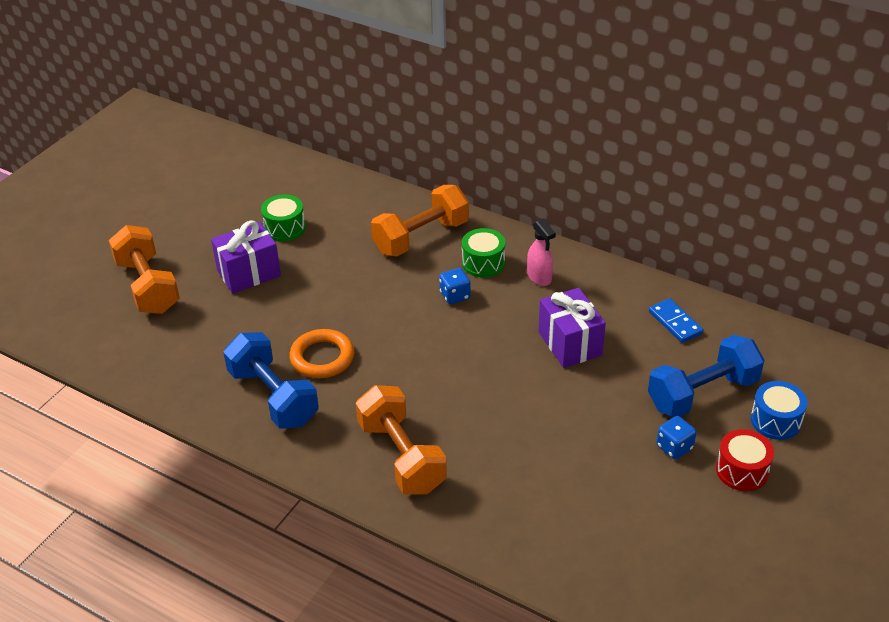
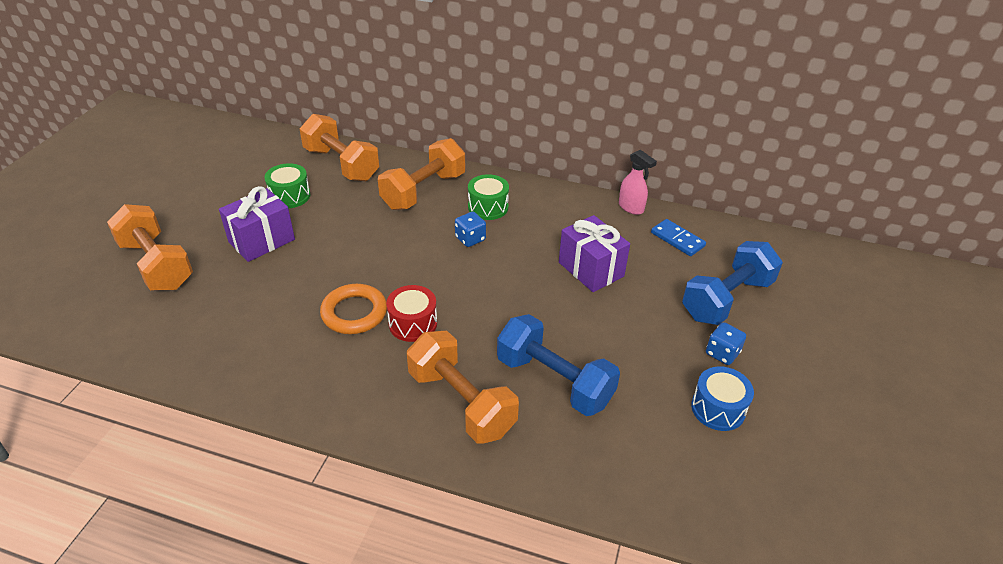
camera: 15 degrees left, 0 degrees up
(273, 397) = (311, 359): blue dumbbell -> blue dumbbell (554, 381)
(343, 198) = (341, 164): none -> orange dumbbell
(539, 277) = (543, 214): pink spray bottle -> pink spray bottle (631, 208)
(742, 470) = (792, 366): red drum -> red drum (413, 324)
(775, 420) = (800, 315): blue drum -> blue drum (718, 409)

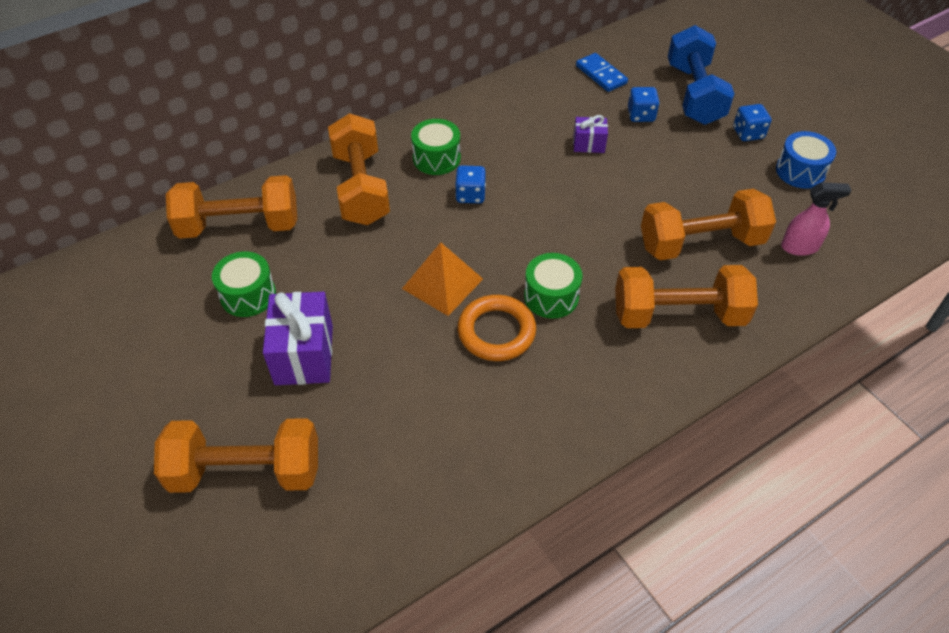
camera: 50 degrees left, 10 degrees up
(374, 267) = (442, 283): none -> orange pyramid
(413, 324) = (551, 296): red drum -> green drum
(554, 381) = (700, 243): blue dumbbell -> orange dumbbell
(591, 269) = (588, 144): purple gift -> purple gift, size x0.54
(631, 208) = (534, 74): pink spray bottle -> pink spray bottle (800, 247)
(660, 281) = (641, 115): none -> blue dice
(677, 239) = (601, 74): blue domino -> blue domino turned 60 degrees clockwise

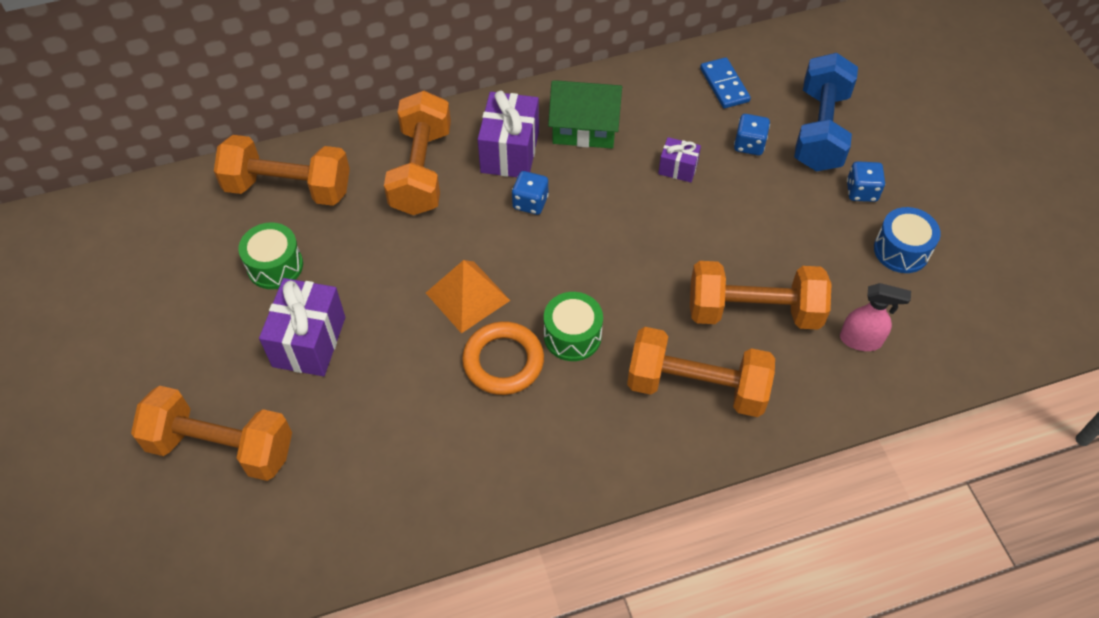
camera: 15 degrees right, 5 degrees up
(436, 158) = (510, 152): green drum -> purple gift
(495, 128) = (584, 128): none -> green house

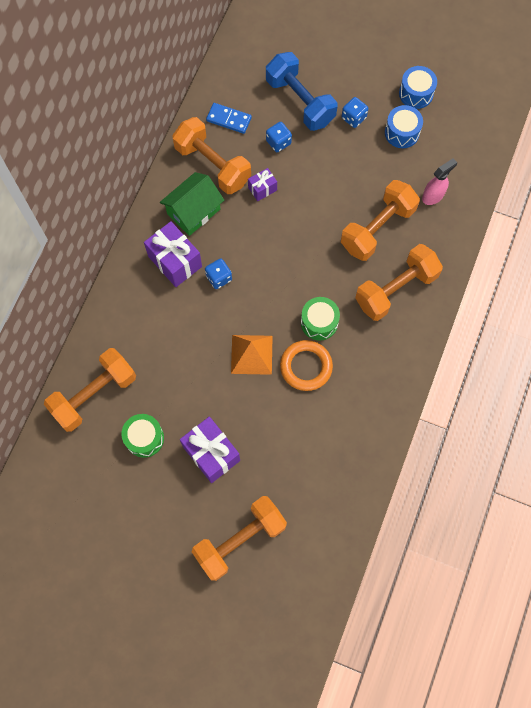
camera: 50 degrees left, 15 degrees up
(421, 170) = (146, 316): orange dumbbell -> orange dumbbell (213, 165)
(967, 229) = (416, 93): none -> blue drum

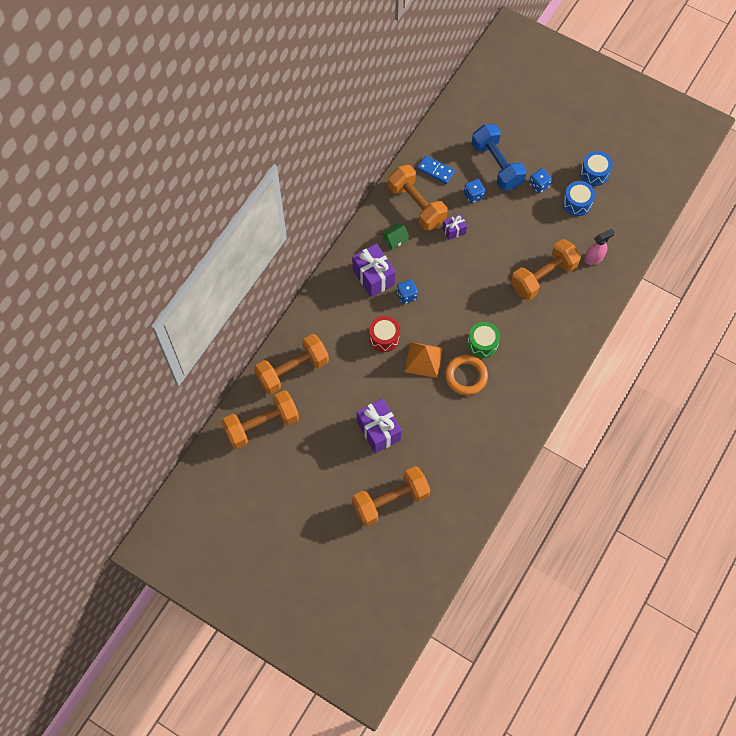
camera: 10 degrees right, 5 degrees down
(144, 438) = (327, 410): green drum -> none
(193, 211) = (395, 240): green house -> green house, size x0.54
(200, 335) = (384, 338): none -> red drum
(395, 289) = (550, 327): orange dumbbell -> orange dumbbell (262, 425)

